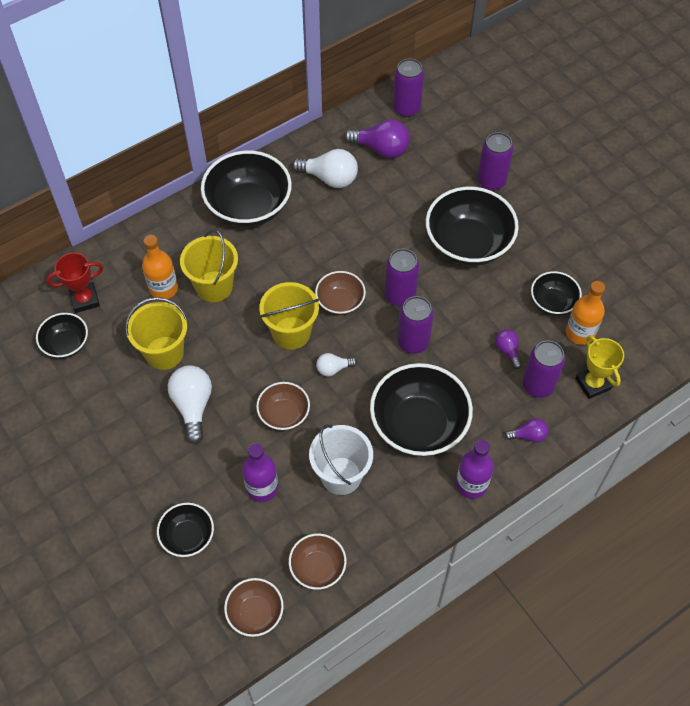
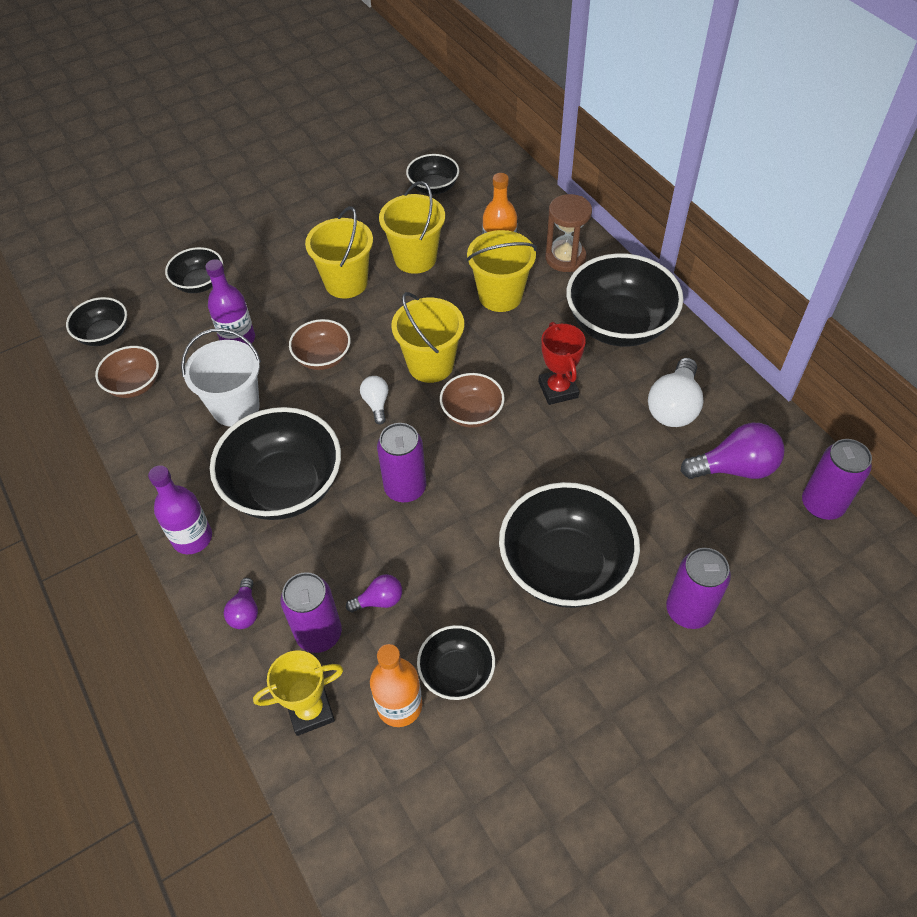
camera: 95 degrees right, 5 degrees down
(85, 299) = (487, 196): red trophy -> red trophy (558, 389)
(171, 241) = (565, 258): none -> brown hourglass
(193, 406) = (346, 283): white light bulb -> yellow bucket
(255, 613) = (104, 335): brown bowl -> black bowl
(381, 149) = (734, 468): purple light bulb -> purple light bulb turned 120 degrees counterclockwise
(400, 295) = (479, 477): purple can -> none

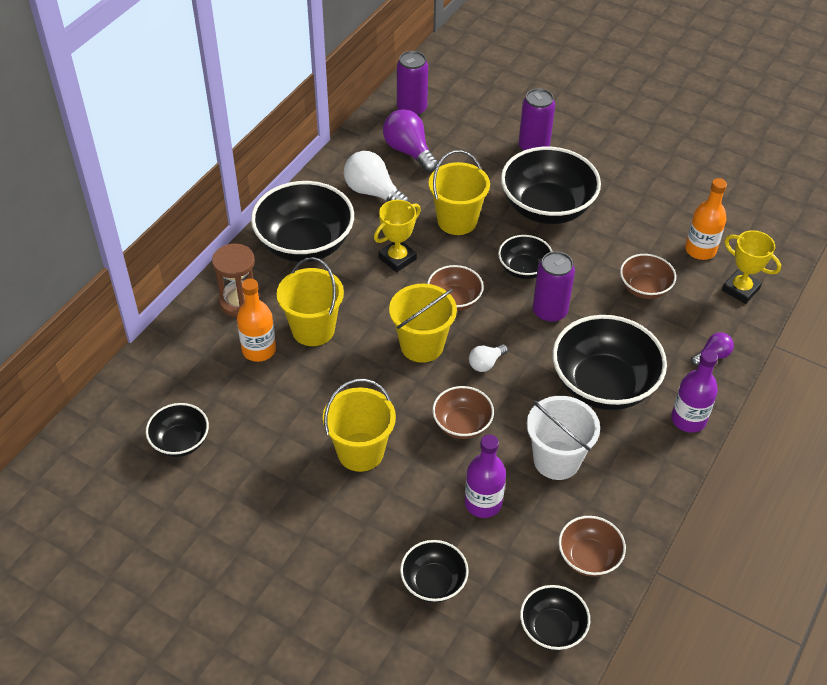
camera: 120 degrees left, 5 degrees down
(319, 633) = (692, 308): purple can -> none
(379, 600) = (644, 288): purple light bulb -> brown bowl
(415, 258) = (297, 411): yellow bucket -> yellow bucket (457, 221)
(456, 673) = (658, 232): black bowl -> black bowl (524, 269)
(558, 389) = (397, 258): red trophy -> yellow trophy
(674, 407) = (373, 192): white light bulb -> white light bulb turned 135 degrees counterclockwise

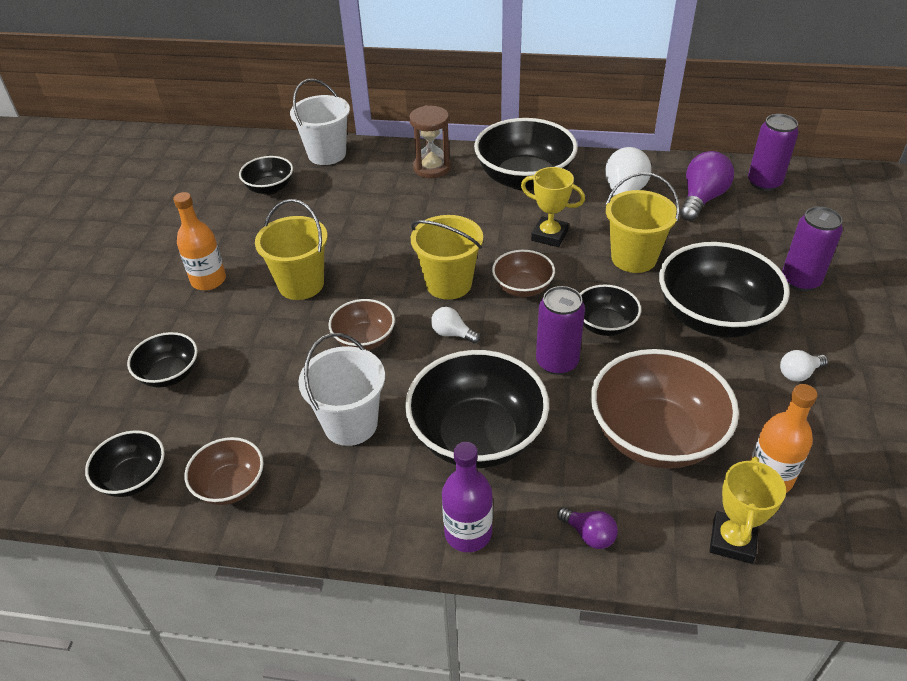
camera: 70 degrees right, 5 degrees down
(151, 377) = (327, 154): none -> white bucket
(259, 350) = (385, 194): orange bottle -> orange bottle (208, 280)
(313, 329) = (426, 214): yellow bucket -> none
(483, 503) = (273, 382): purple bottle -> none
(621, 193) = (798, 373): none -> white light bulb
(644, 288) = (655, 436): brown bowl -> brown bowl, size x1.88

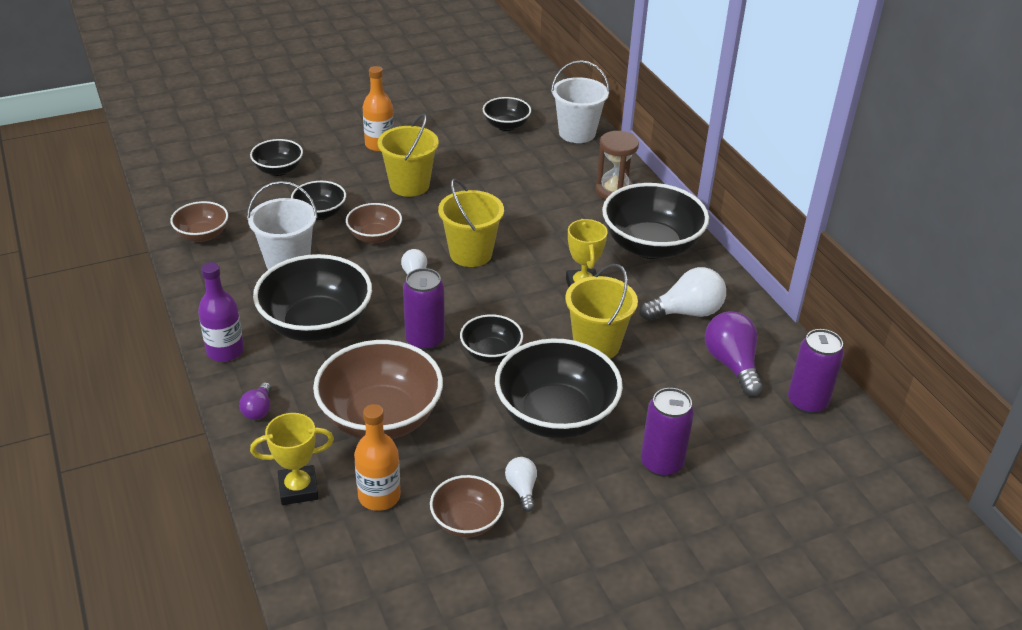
camera: 55 degrees right, 5 degrees down
(134, 478) = (185, 196): black bowl -> black bowl (320, 213)
(522, 288) = (499, 293): brown bowl -> brown bowl (466, 521)
(701, 199) = (732, 364): purple light bulb -> purple light bulb turned 105 degrees counterclockwise
(798, 373) = (522, 489): white light bulb -> white light bulb turned 45 degrees clockwise

